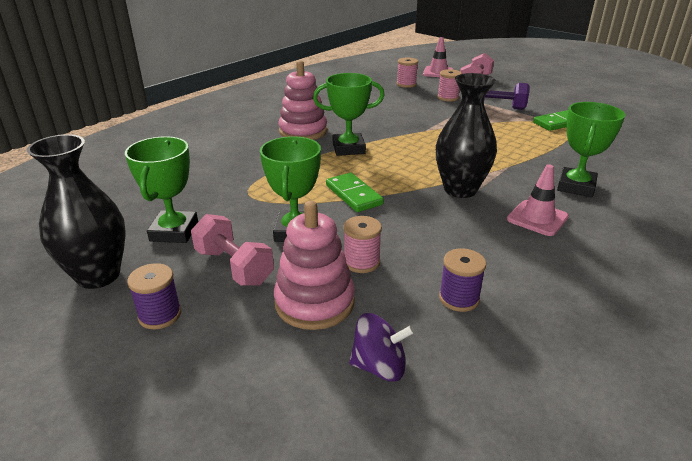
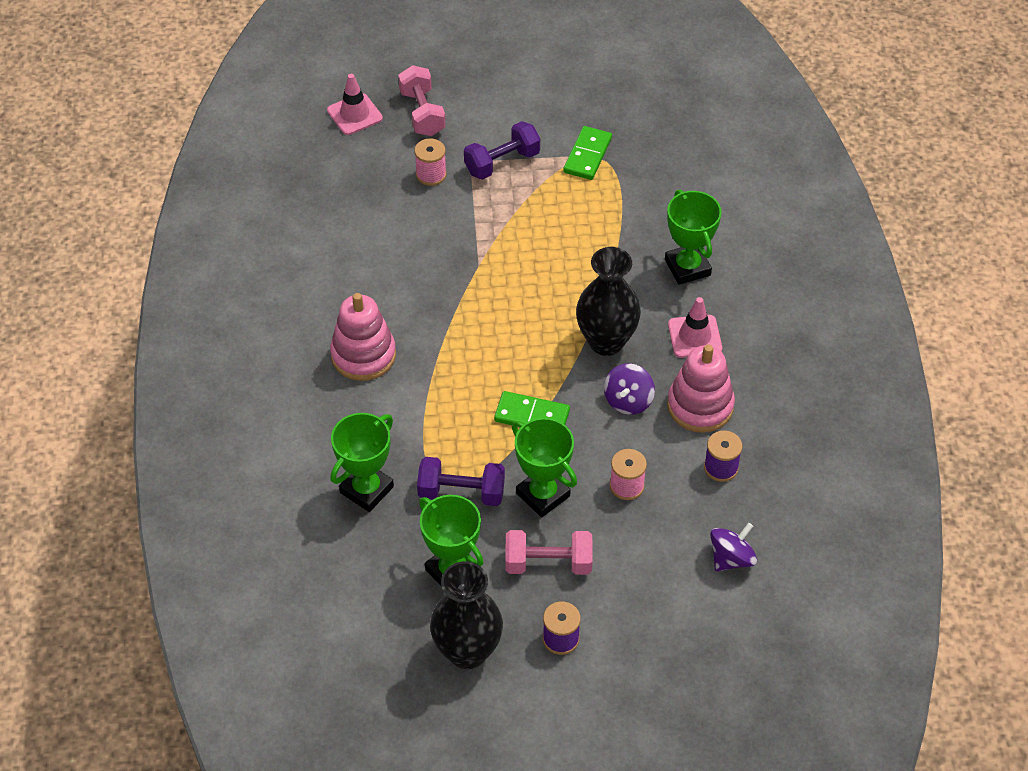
camera: 45 degrees left, 20 degrees up
(250, 202) = (461, 492): none -> purple dumbbell
(314, 302) = (640, 546): pink stacking toy -> pink stacking toy (700, 406)
(348, 148) = (445, 351): green trophy -> green trophy (366, 489)
(406, 84) = (351, 172): pink spool -> none
(433, 222) = (628, 401): none -> purple spinning top

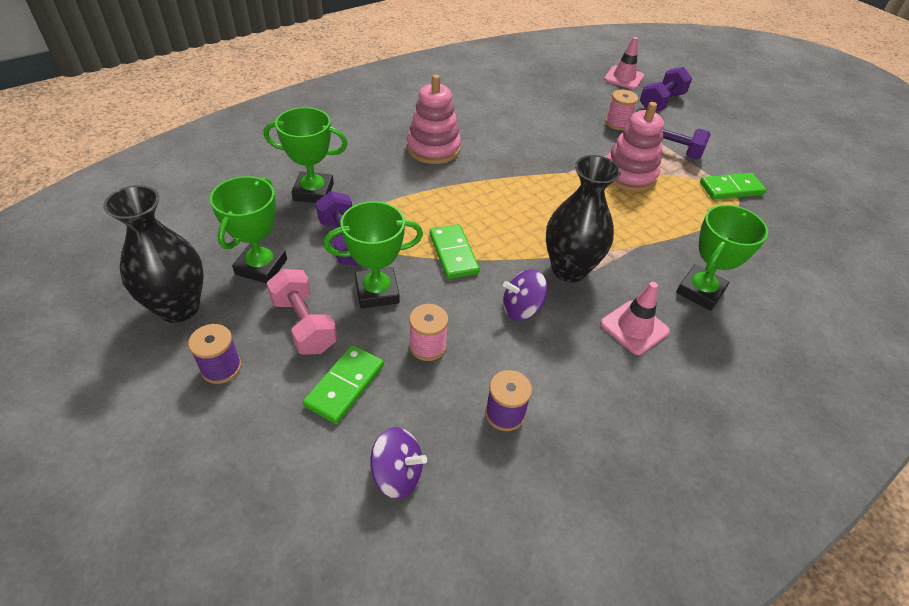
camera: 55 degrees right, 5 degrees down
(422, 113) = (661, 102): pink dumbbell -> purple dumbbell
(543, 494) = (377, 292): green trophy -> green trophy turned 60 degrees clockwise
(632, 559) = (345, 385): none -> green domino
(700, 406) = (562, 364): pink stacking toy -> pink stacking toy (629, 175)

